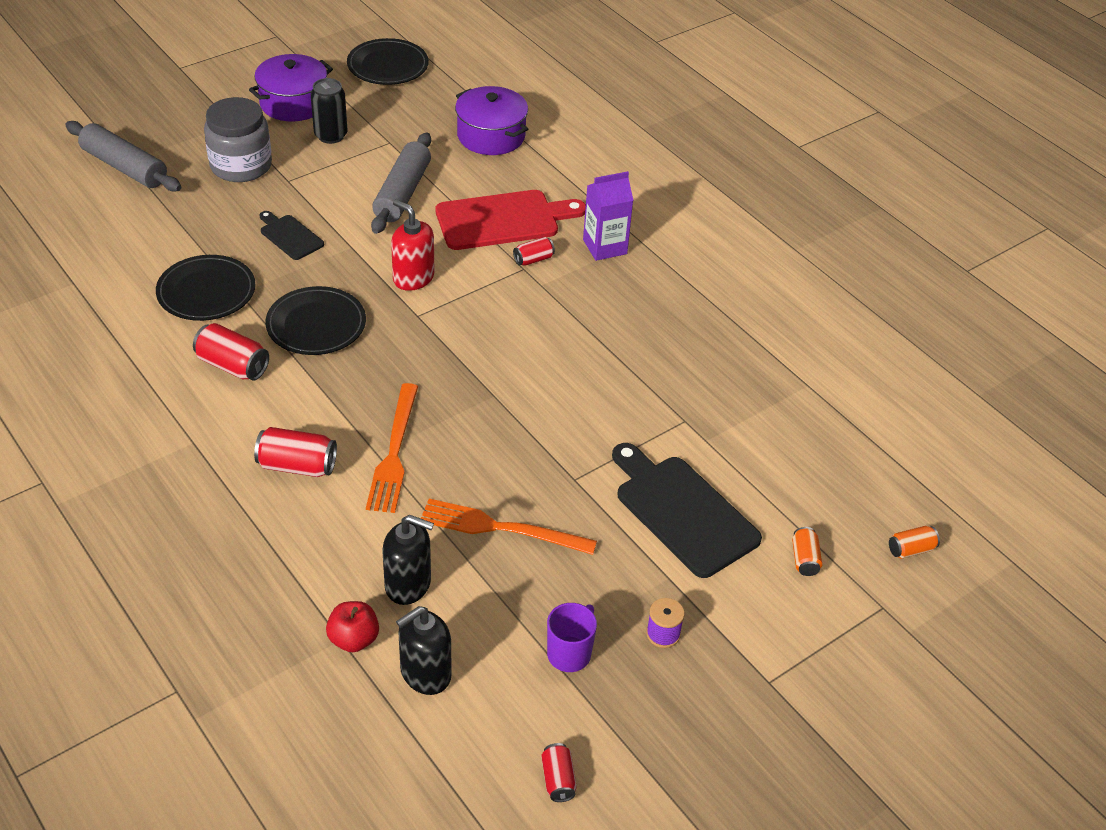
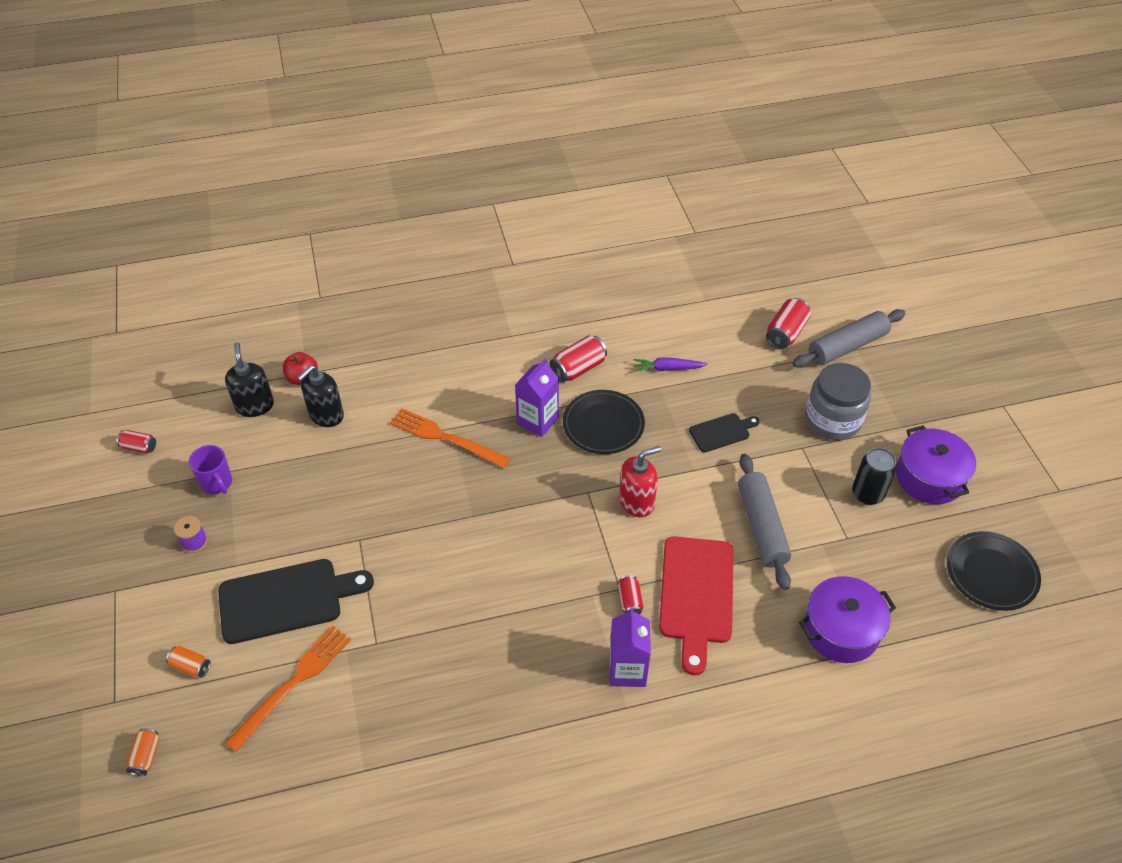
camera: 115 degrees right, 5 degrees up
(206, 292) = (668, 368): black plate -> purple carrot
(297, 466) = (461, 383): red can -> red can (786, 333)
(333, 379) = (537, 421): none -> purple carton
(402, 193) = (761, 526): grey rolling pin -> grey rolling pin turned 45 degrees clockwise
(501, 528) = (341, 479): orange fork -> orange fork (293, 683)

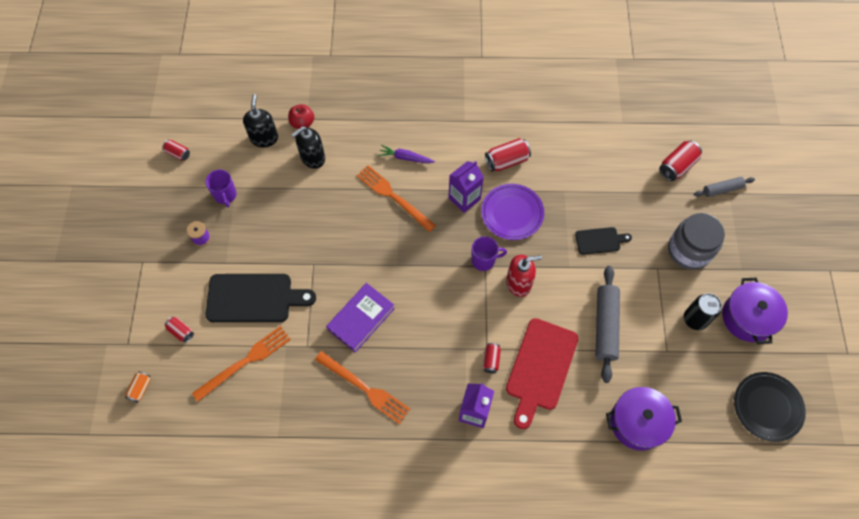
camera: 15 degrees right, 15 degrees up
(191, 666) = (181, 331): orange can -> red can
(442, 591) = (361, 319): none -> purple book
(470, 677) = (364, 388): none -> orange fork
(584, 485) = (484, 260): none -> purple mug
(603, 424) = (512, 213): black plate -> purple plate
(668, 368) = (575, 176): purple carrot -> purple carrot (405, 158)
(847, 346) = (722, 189): grey rolling pin -> grey rolling pin, size x0.58

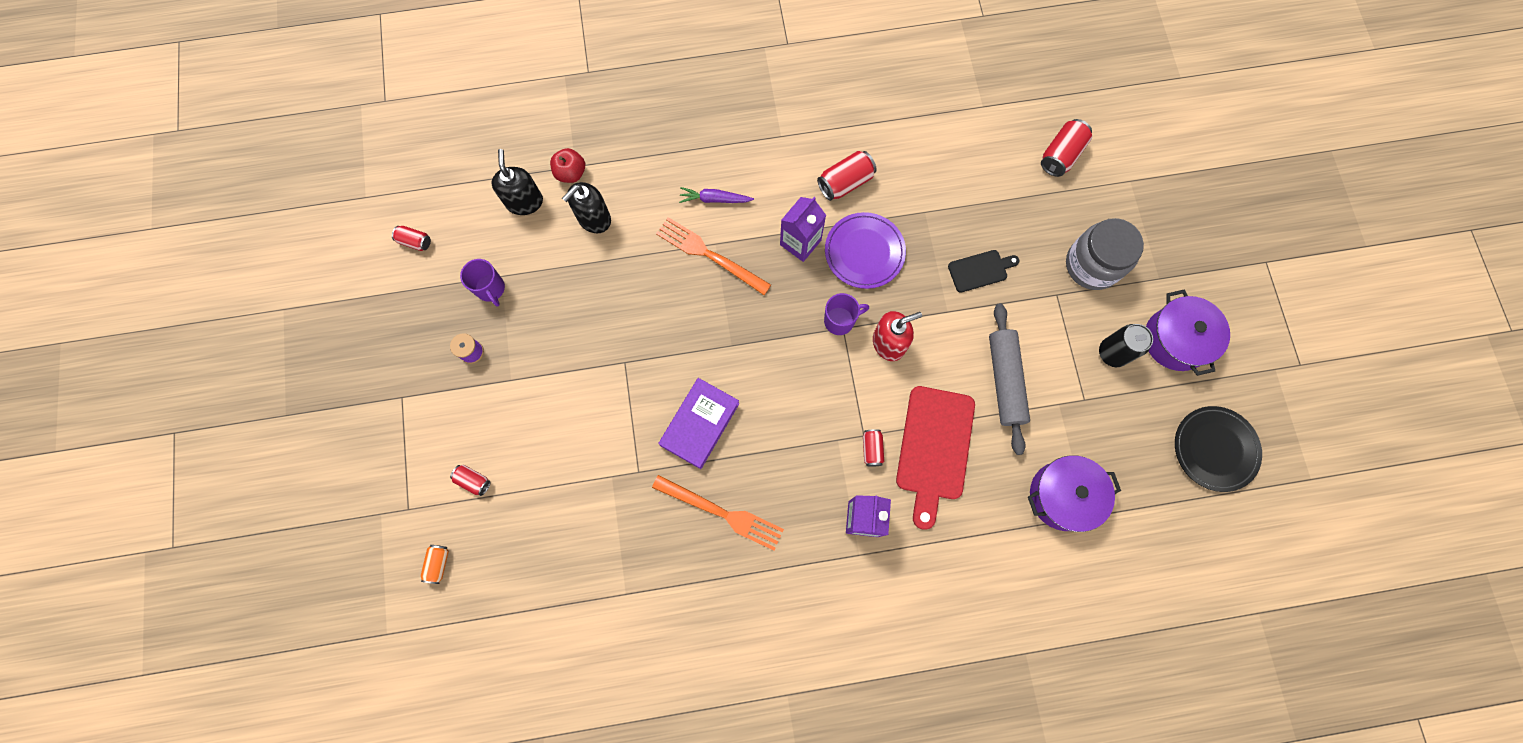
camera: 10 degrees left, 10 degrees up
(245, 362) = (564, 505): orange fork -> none
(254, 298) = (558, 420): black cutting board -> none
(722, 189) = (1121, 177): grey rolling pin -> none

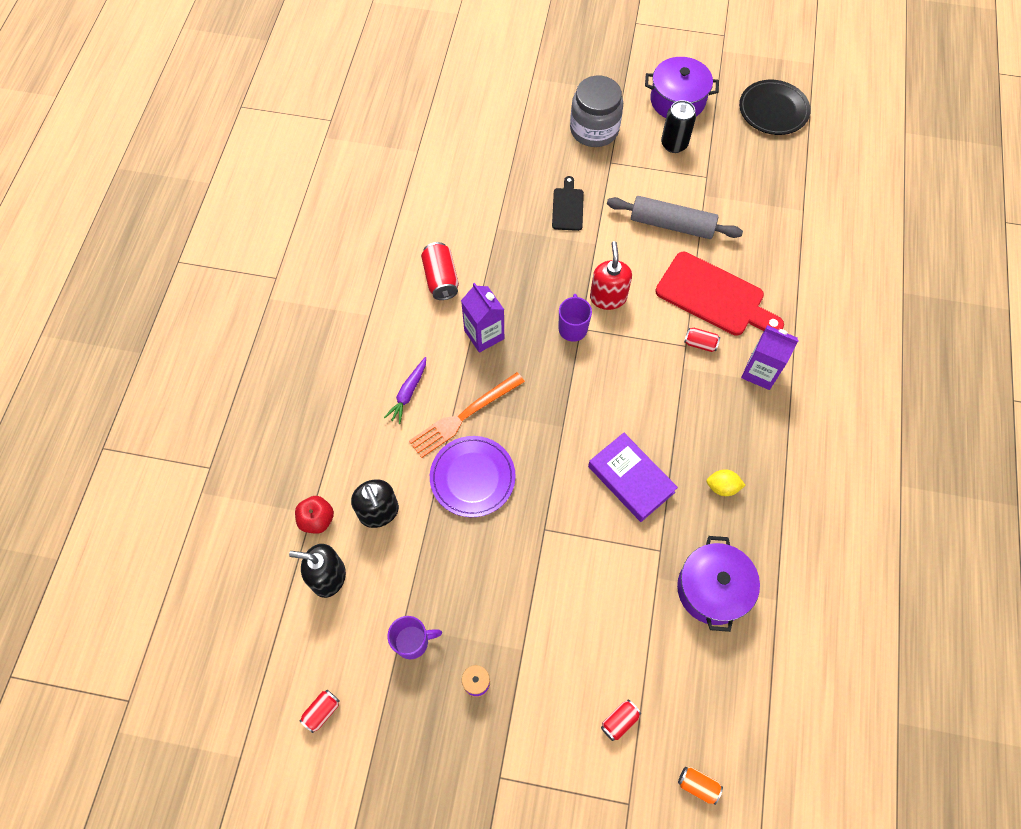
camera: 70 degrees left, 10 degrees down
(722, 513) = (722, 487): orange fork -> yellow lemon
(864, 252) = (515, 287): purple plate -> purple plate (472, 477)
(1061, 155) = (488, 114): red can -> none
(1063, 496) = (782, 220): purple pot -> purple pot (712, 589)

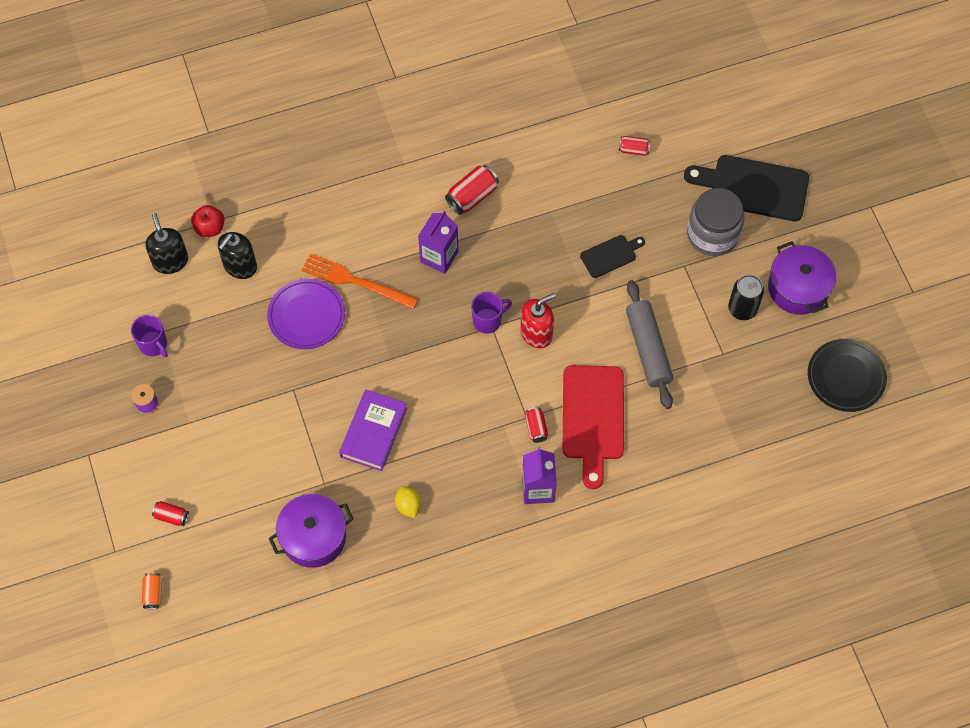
camera: 60 degrees right, 0 degrees up
(322, 711) = (72, 313): red can -> red can (634, 150)
(408, 393) = (351, 230): purple carrot -> none
(570, 83) = (753, 187): none -> black cutting board

